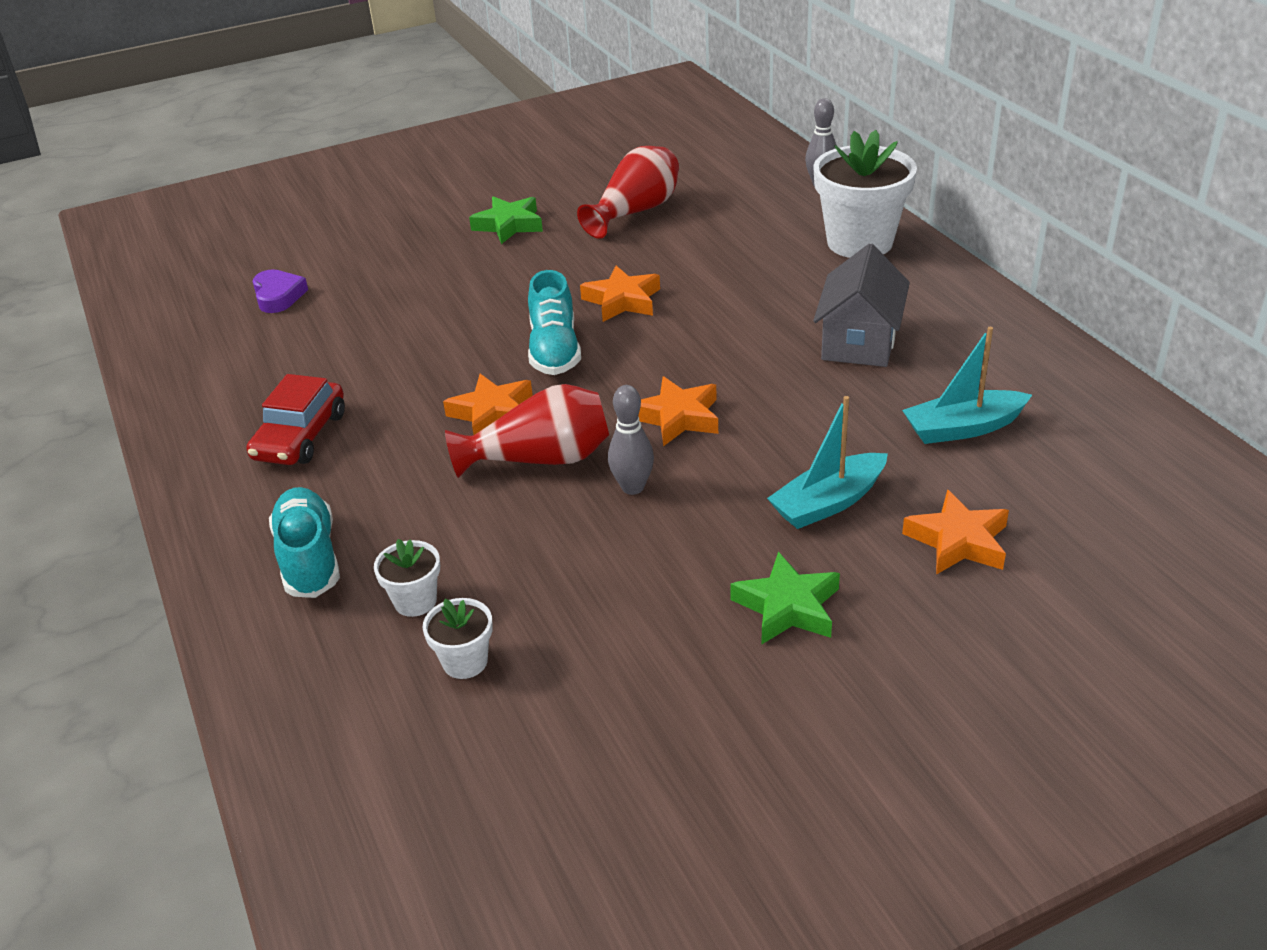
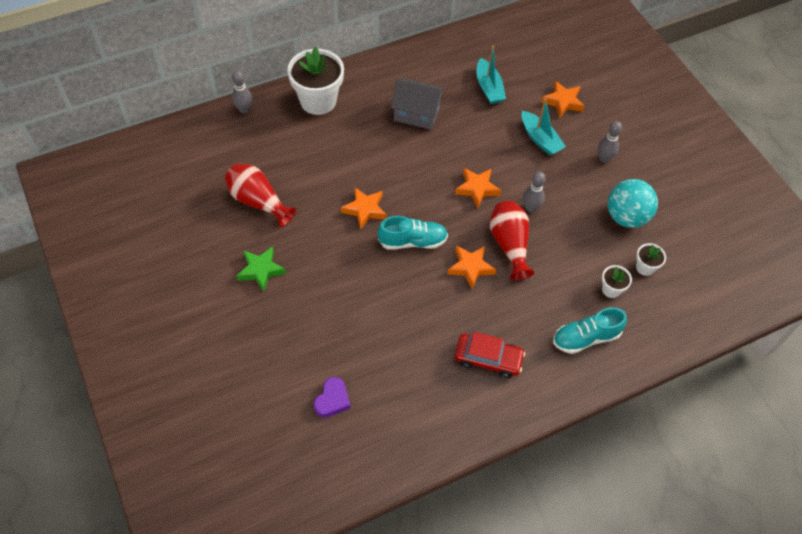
camera: 95 degrees left, 20 degrees up
(278, 296) = (332, 400): purple heart -> purple heart turned 135 degrees clockwise
(611, 637) = (626, 217): none -> turquoise ball
(788, 607) = (604, 158): green star -> grey bowling pin

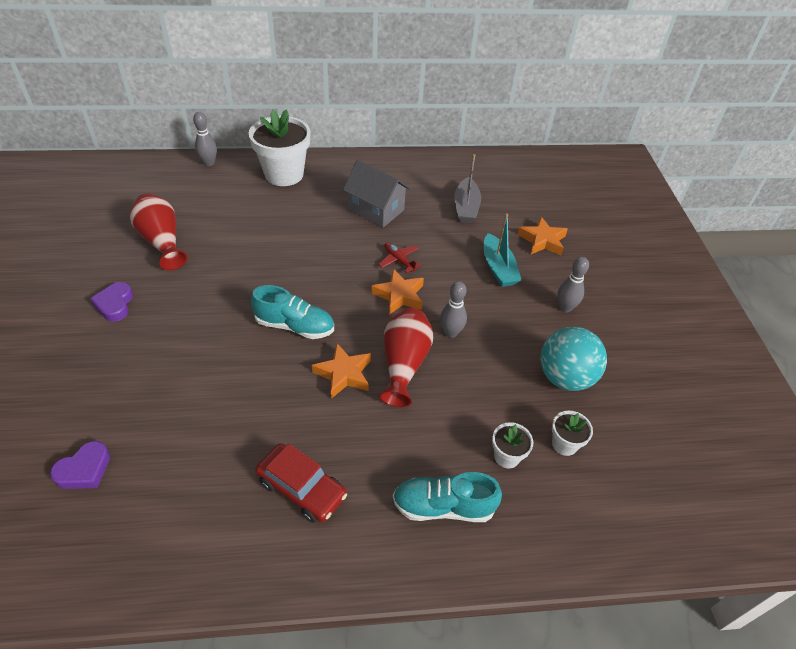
camera: 20 degrees right, 10 degrees down
(261, 270) = (115, 304): green star -> purple heart
(364, 210) = (264, 280): orange star -> none
(460, 157) = (399, 260): none -> red plane
(488, 88) = (466, 207): turquoise boat -> grey boat

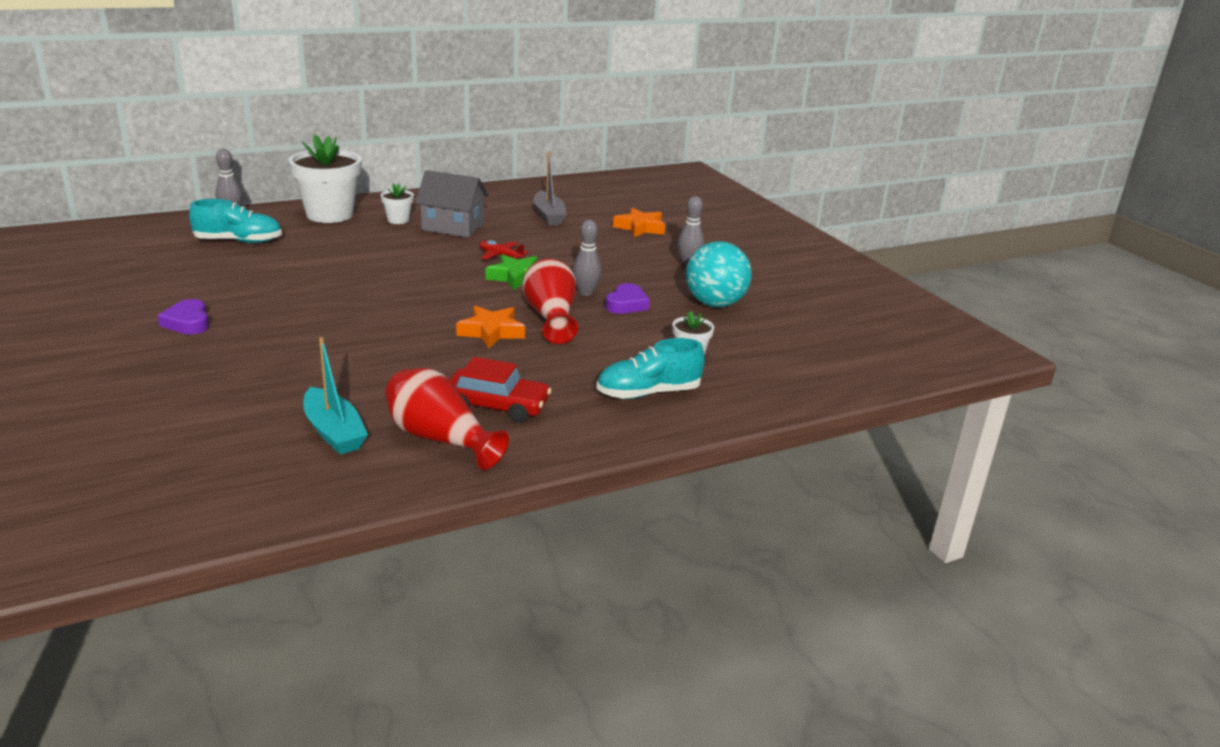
camera: 20 degrees left, 20 degrees down
(84, 470) = (237, 433): purple heart -> purple heart (626, 304)
(162, 241) = (214, 274): red vase -> red vase (440, 439)
(295, 326) = (415, 310): turquoise shoe -> turquoise shoe (239, 241)
(399, 295) = (516, 277): orange star -> green star
(498, 268) = (607, 249): turquoise boat -> turquoise boat (334, 432)
(564, 444) = (739, 341): white flower pot -> white flower pot (398, 220)

